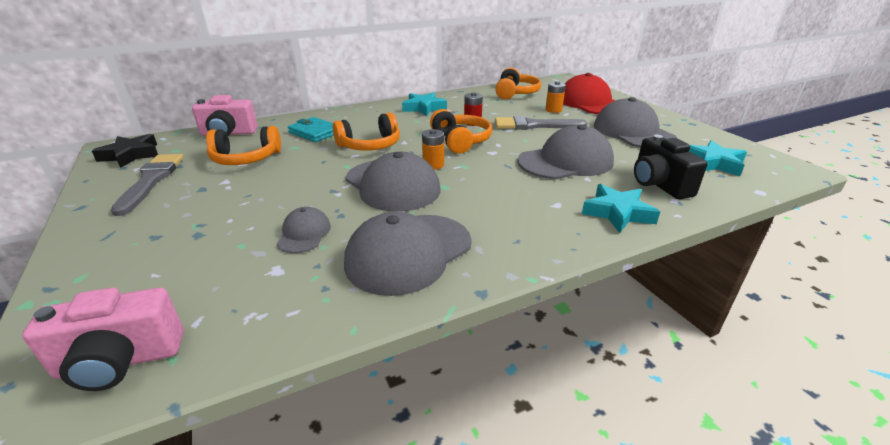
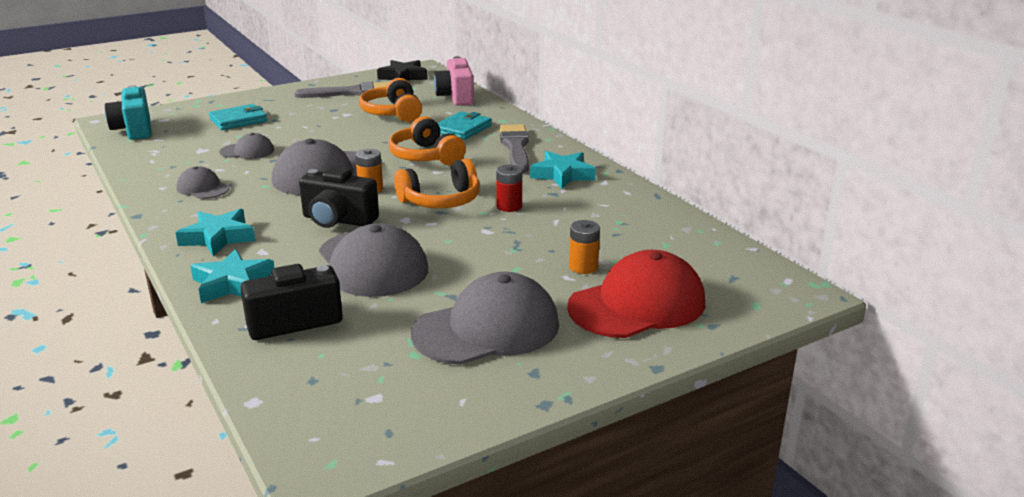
camera: 85 degrees right, 5 degrees down
(120, 361) = (134, 130): pink camera -> turquoise camera
(178, 251) = (238, 120): none -> turquoise wallet
(409, 253) = (203, 188): grey cap -> grey cap, size x0.51
(494, 175) = (338, 220): none -> black camera
(515, 93) = (666, 238): orange headphones -> none
(534, 125) = (505, 248): grey brush -> grey brush (515, 147)
(713, 163) = (355, 383): turquoise star -> turquoise star (218, 238)

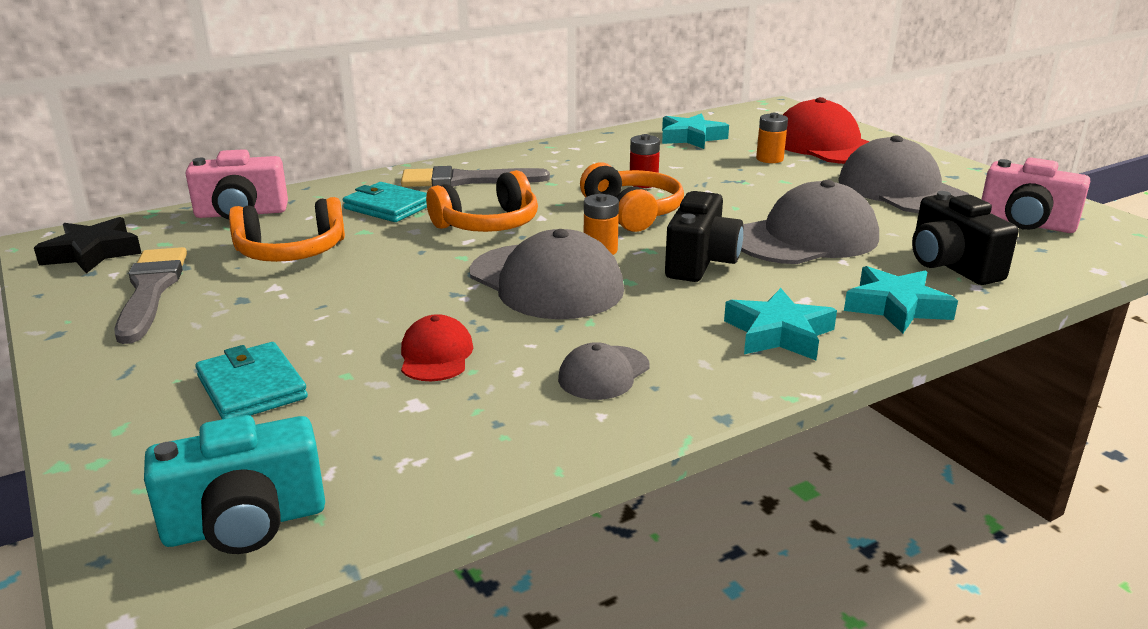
camera: 90 degrees left, 0 degrees up
(247, 151) = (436, 355): grey cap -> red cap
(379, 387) = (1026, 223): none -> pink camera
(562, 175) = (555, 162): turquoise star -> turquoise star (691, 138)

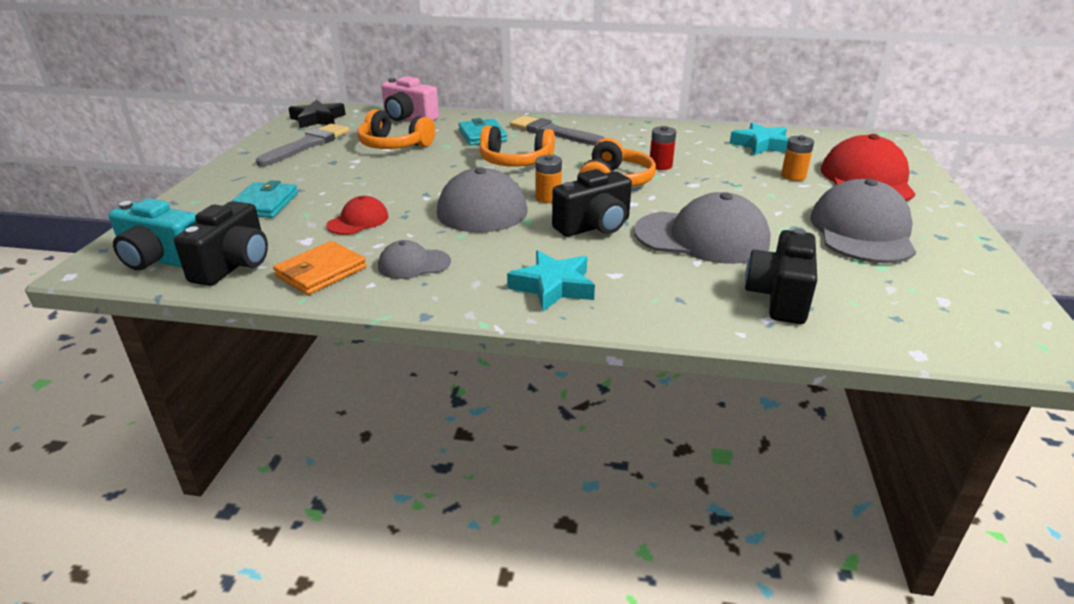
camera: 40 degrees right, 5 degrees up
(379, 477) = (234, 265): none -> black camera
(515, 430) = (321, 272): none -> orange wallet
(896, 307) = (669, 305): turquoise star -> none
(1026, 223) = (929, 294): pink camera -> none

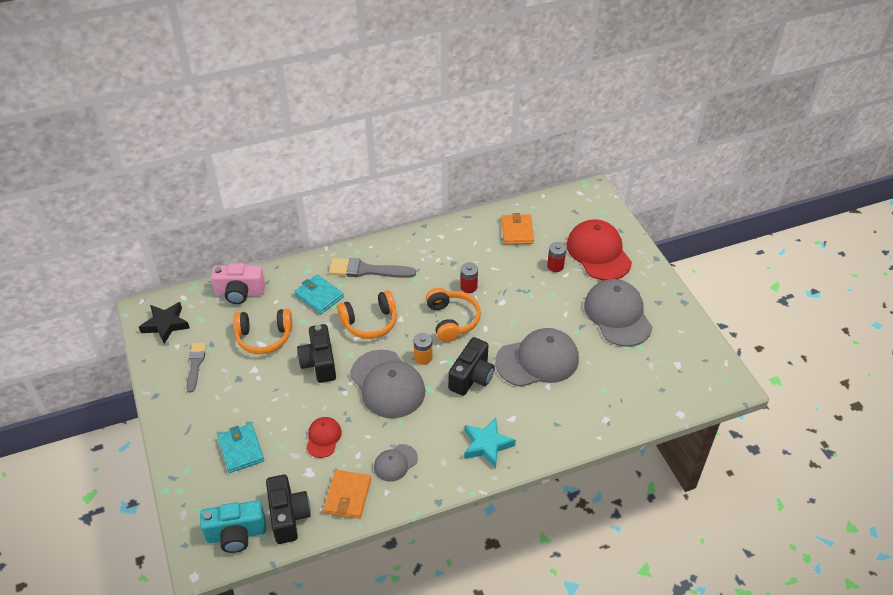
camera: 30 degrees left, 15 degrees up
(308, 144) = (195, 364): grey brush -> grey brush, size x0.65
(761, 145) = (517, 231): turquoise star -> orange wallet
(779, 297) = (603, 399): black camera -> black camera (319, 363)
(793, 176) = (555, 266): orange battery -> red battery

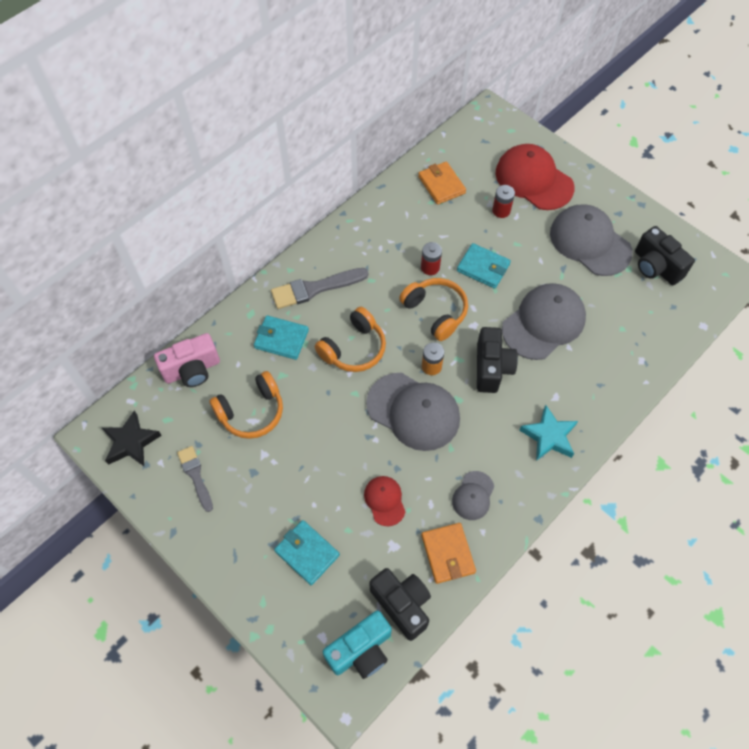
camera: 25 degrees left, 15 degrees up
(319, 363) = (329, 417): black camera -> black camera (656, 267)
(512, 302) = (483, 268): none -> turquoise wallet

